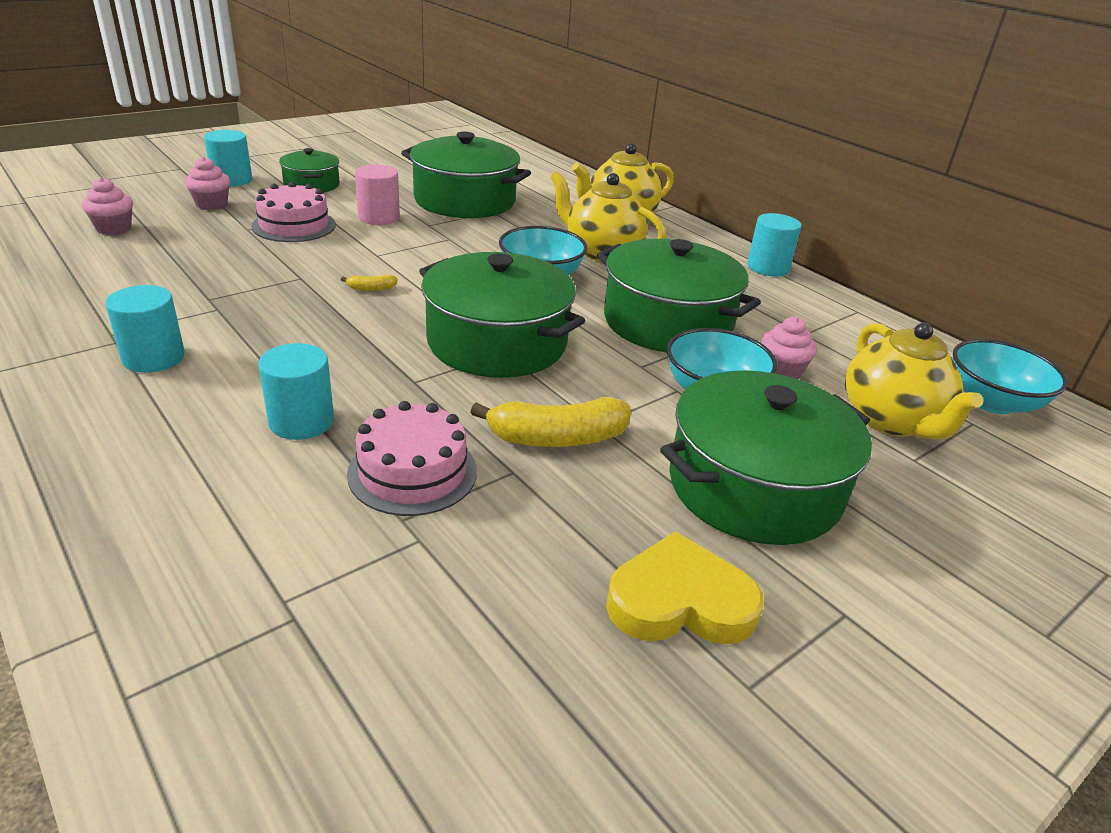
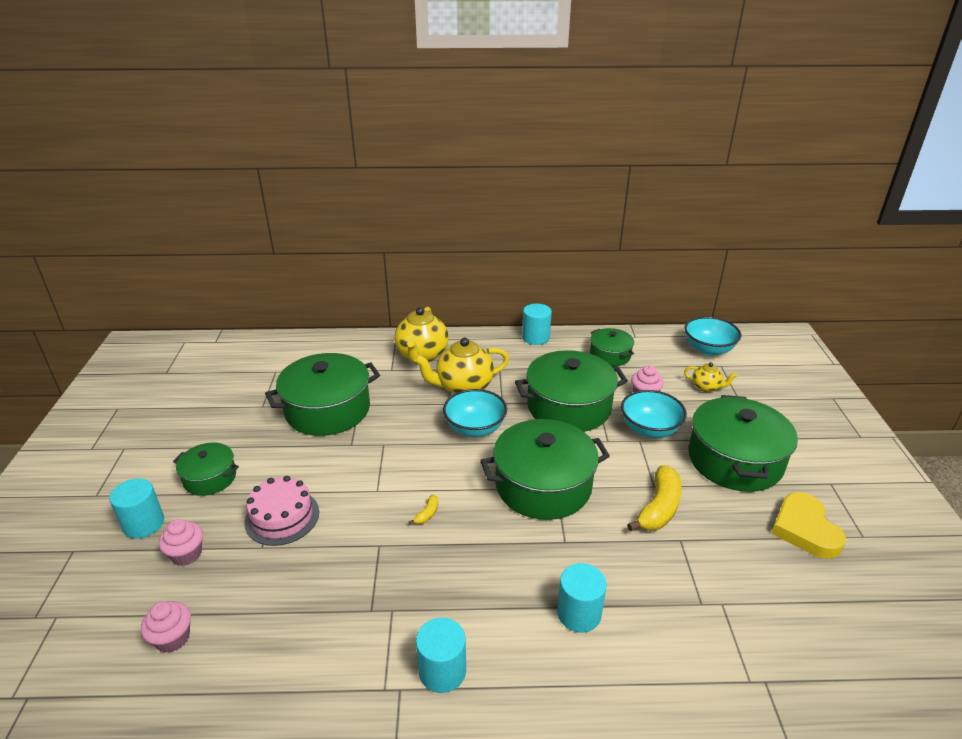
camera: 50 degrees left, 0 degrees up
(379, 217) = (313, 464): pink cylinder -> none
(412, 472) = (660, 581): pink cake -> none
(680, 601) = (804, 529): yellow heart -> yellow heart turned 45 degrees counterclockwise
(824, 325) = (610, 355): none -> green pot
(891, 421) = (706, 387): yellow teapot -> yellow teapot, size x0.51

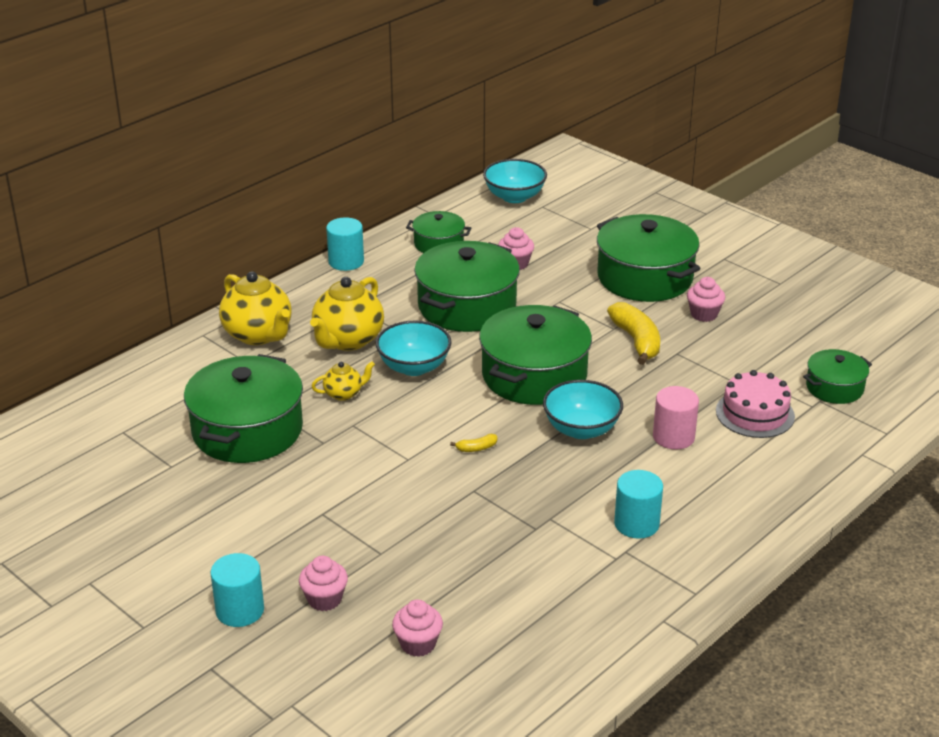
camera: 45 degrees left, 0 degrees up
(210, 478) = (235, 544): green pot -> green pot (834, 388)
(282, 517) = (359, 525): pink cake -> pink cake (755, 413)
(427, 514) = (476, 448): yellow banana -> yellow banana turned 90 degrees clockwise
(579, 613) = (673, 437): turquoise cylinder -> pink cylinder
(649, 429) = (555, 289): turquoise bowl -> turquoise bowl (581, 429)
(706, 387) = (554, 231): yellow teapot -> yellow teapot (344, 394)
(749, 521) = (704, 314): none -> pink cupcake
(804, 529) = (742, 299): yellow heart -> none

